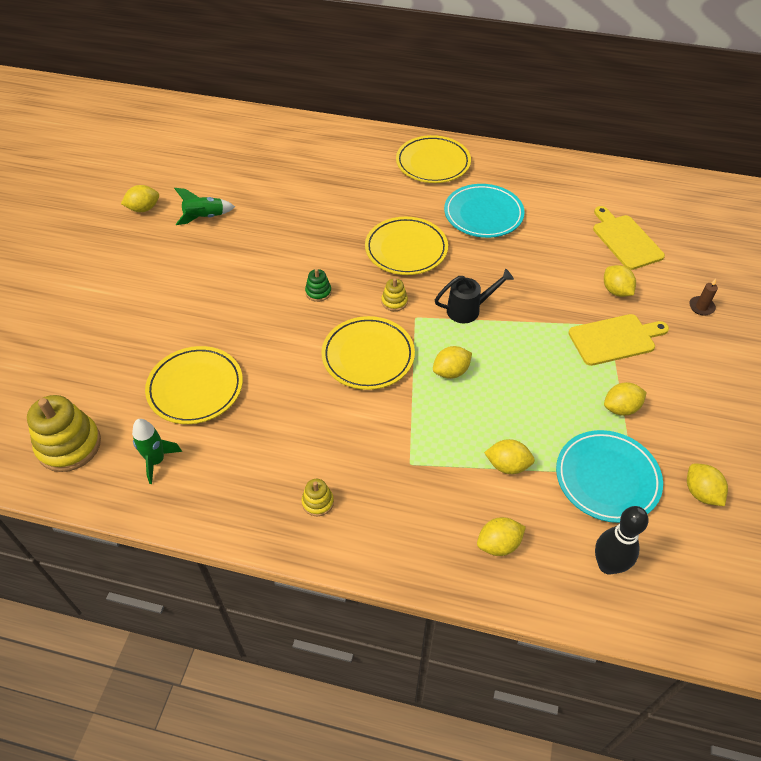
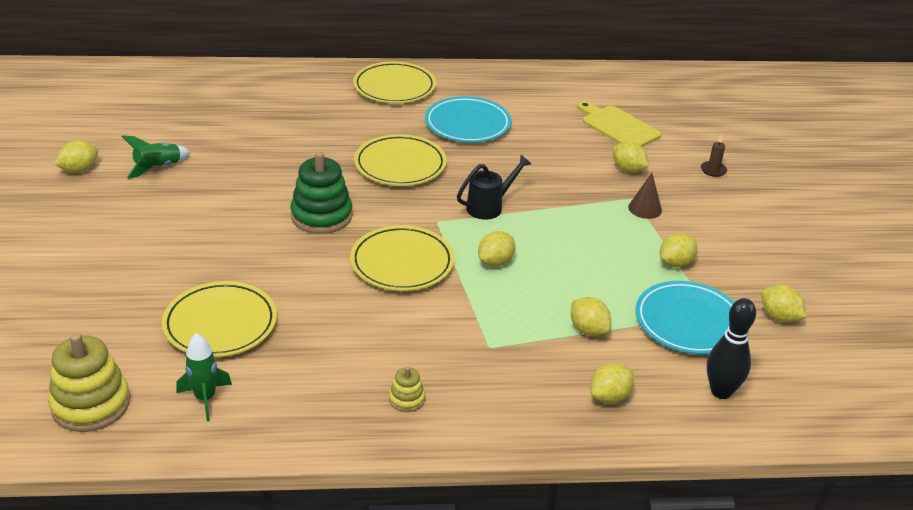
camera: 20 degrees left, 15 degrees down
(318, 292) = (321, 216): green stacking toy -> green stacking toy, size x2.07
(394, 301) = (408, 212): yellow stacking toy -> none
(507, 465) = (588, 330): yellow lemon -> yellow lemon turned 60 degrees clockwise
(615, 339) = (645, 208): yellow cutting board -> brown cone

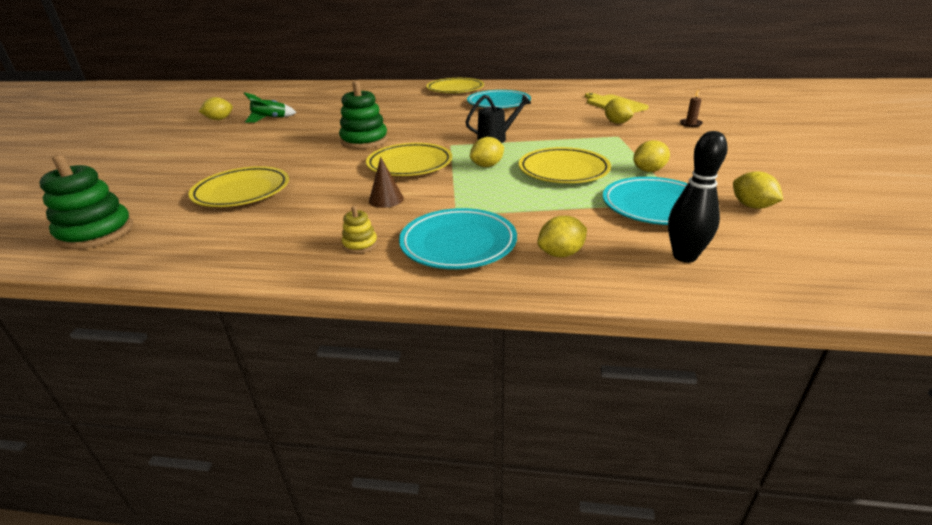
camera: 15 degrees right, 5 degrees down
(91, 404) = (96, 233): yellow stacking toy -> green stacking toy
(205, 398) = (188, 234): green rocket -> none
(400, 165) = (438, 119): yellow plate -> yellow plate (563, 170)
(506, 390) = (458, 243): none -> turquoise plate
(588, 330) = (554, 207): yellow lemon -> none
(645, 208) = (627, 141): brown cone -> brown cone (386, 199)

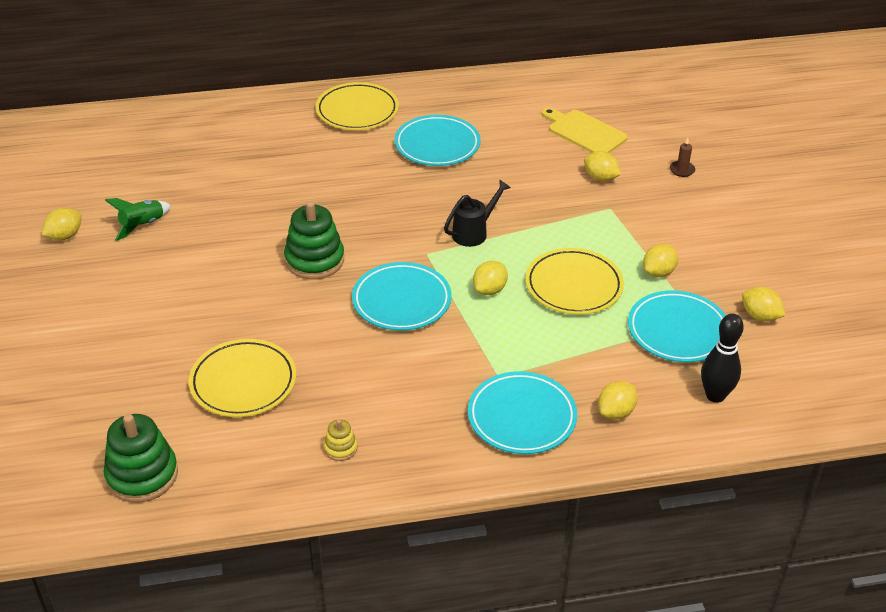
camera: 20 degrees left, 10 degrees up
(360, 244) = (432, 436): yellow stacking toy -> yellow stacking toy (340, 448)
(386, 199) = (414, 367): brown cone -> none
(410, 164) = (401, 301): yellow plate -> turquoise plate

